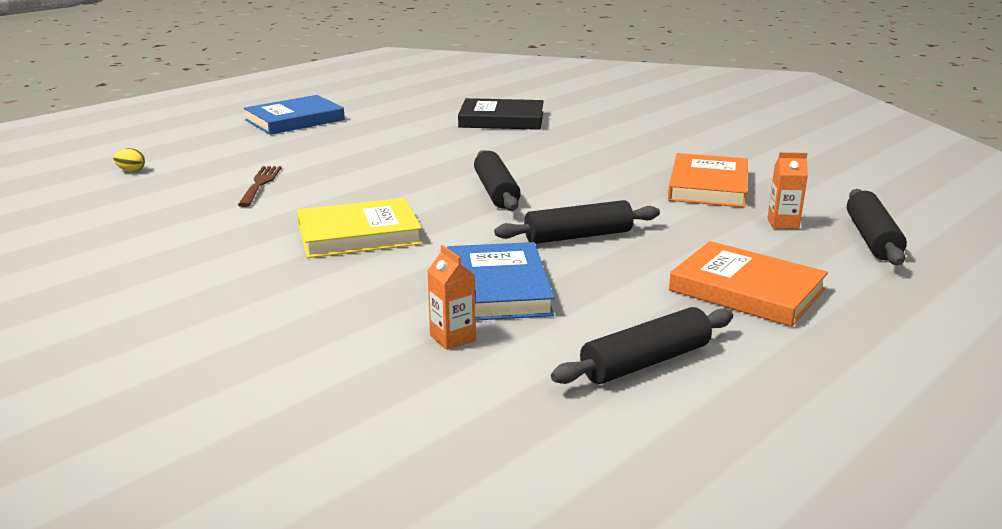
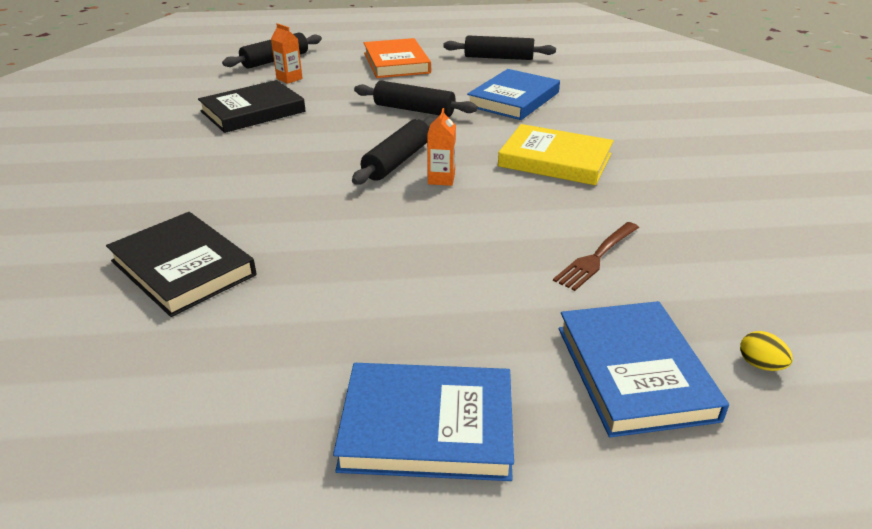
camera: 140 degrees left, 10 degrees up
(205, 152) = (634, 372): none -> blue book
(452, 338) = (569, 87): orange carton -> orange carton (441, 179)
(708, 186) = (253, 111): orange book -> black book

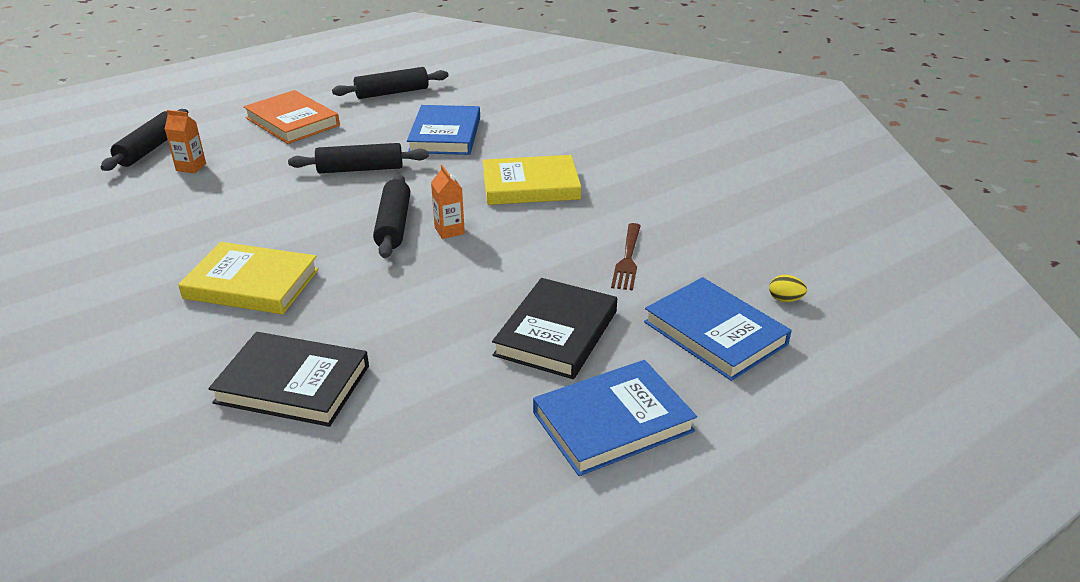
camera: 30 degrees left, 0 degrees up
(240, 175) = (251, 284): none -> yellow book
(253, 111) = (190, 214): black book -> black book (556, 333)

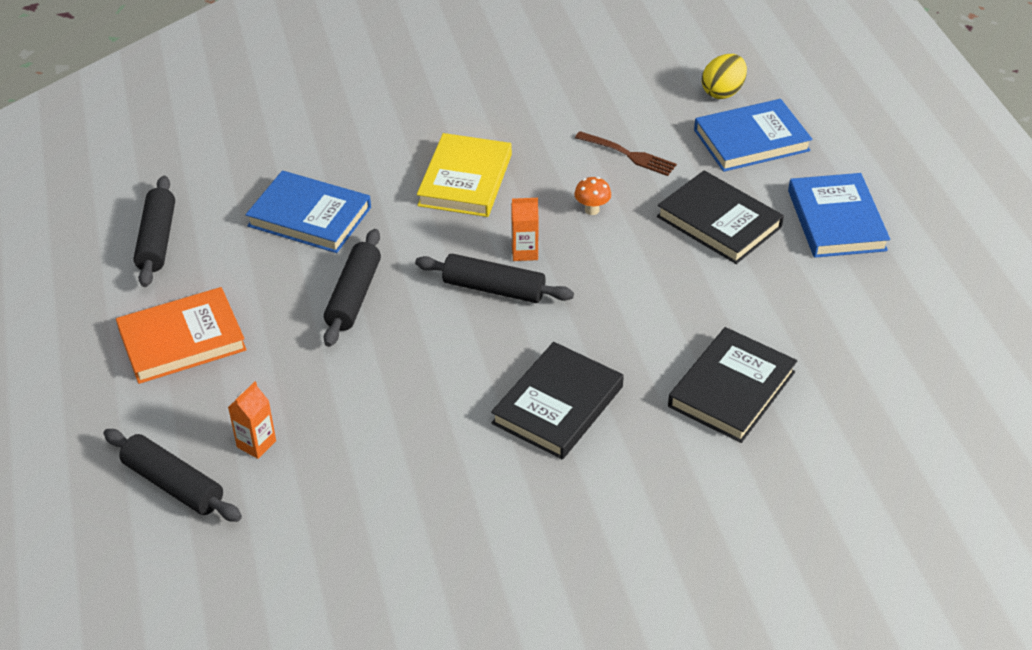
camera: 70 degrees left, 10 degrees up
(251, 284) = (558, 405): yellow book -> black book
(529, 254) = (592, 210): none -> orange mushroom
(785, 299) = (722, 92): yellow egg -> yellow egg, size x1.78

